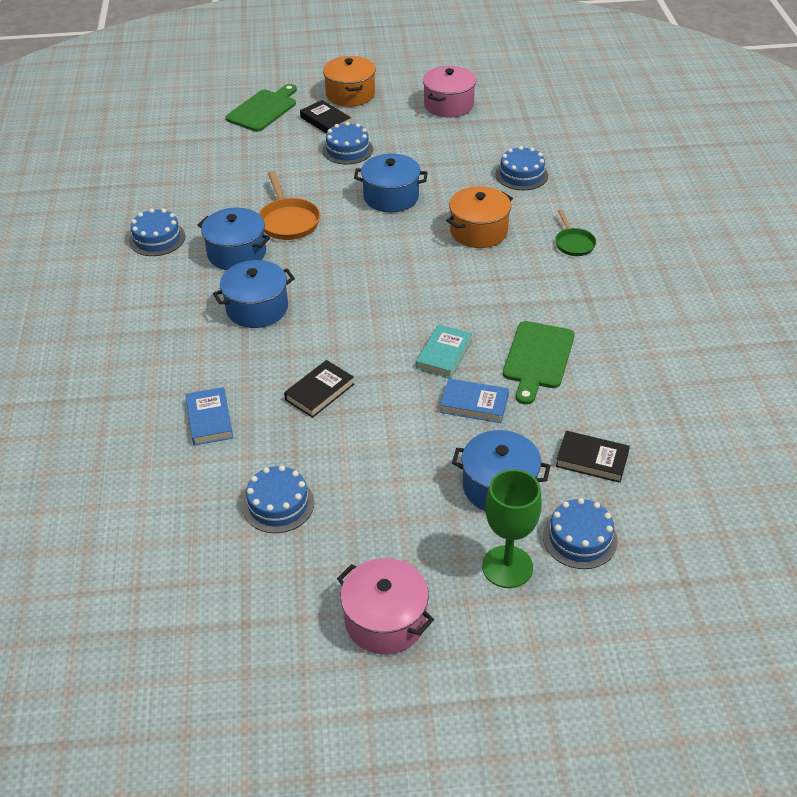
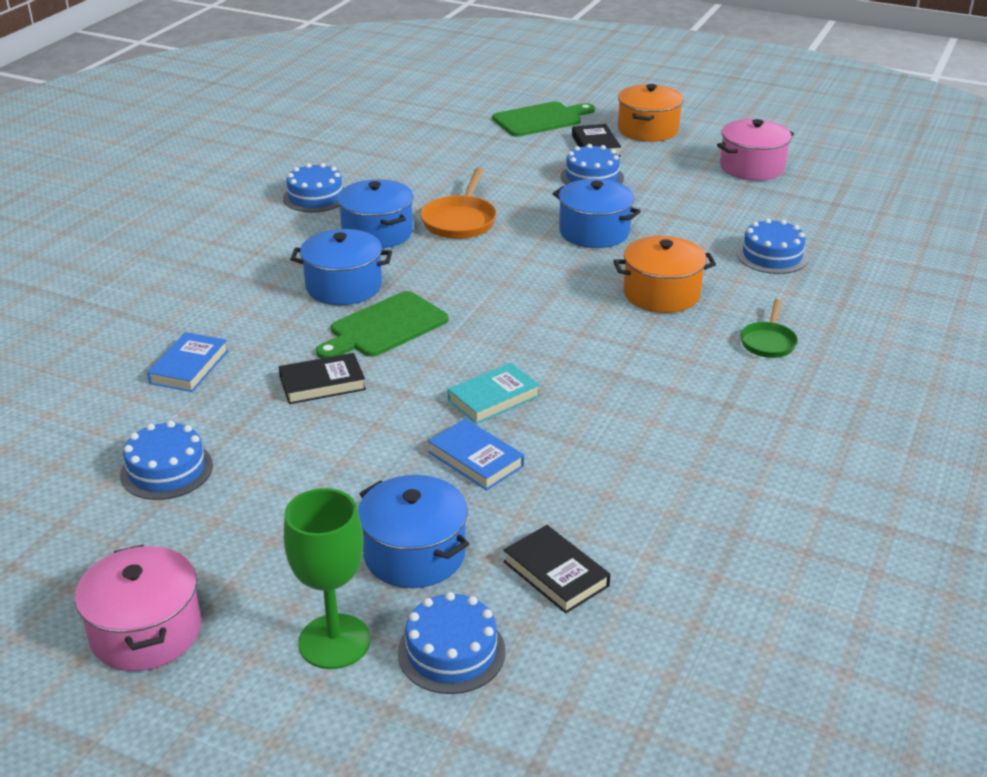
camera: 30 degrees right, 10 degrees down
(537, 358) = (599, 442): green cutting board -> green cutting board (384, 327)

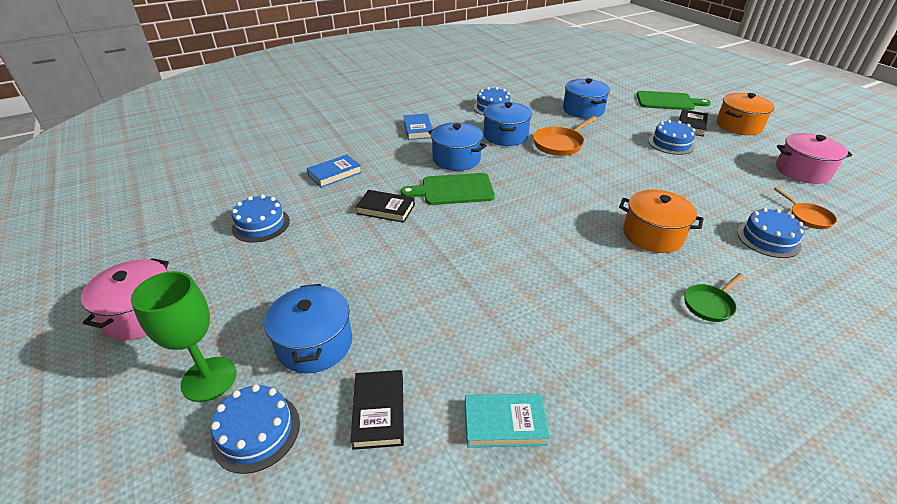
camera: 35 degrees right, 5 degrees up
(475, 459) = (417, 296): blue book -> blue book (418, 129)
(493, 398) = (470, 260): turquoise book -> turquoise book (504, 423)
(594, 232) = (641, 177): blue pot -> blue pot (583, 110)
(791, 219) = (807, 217): none -> orange pan

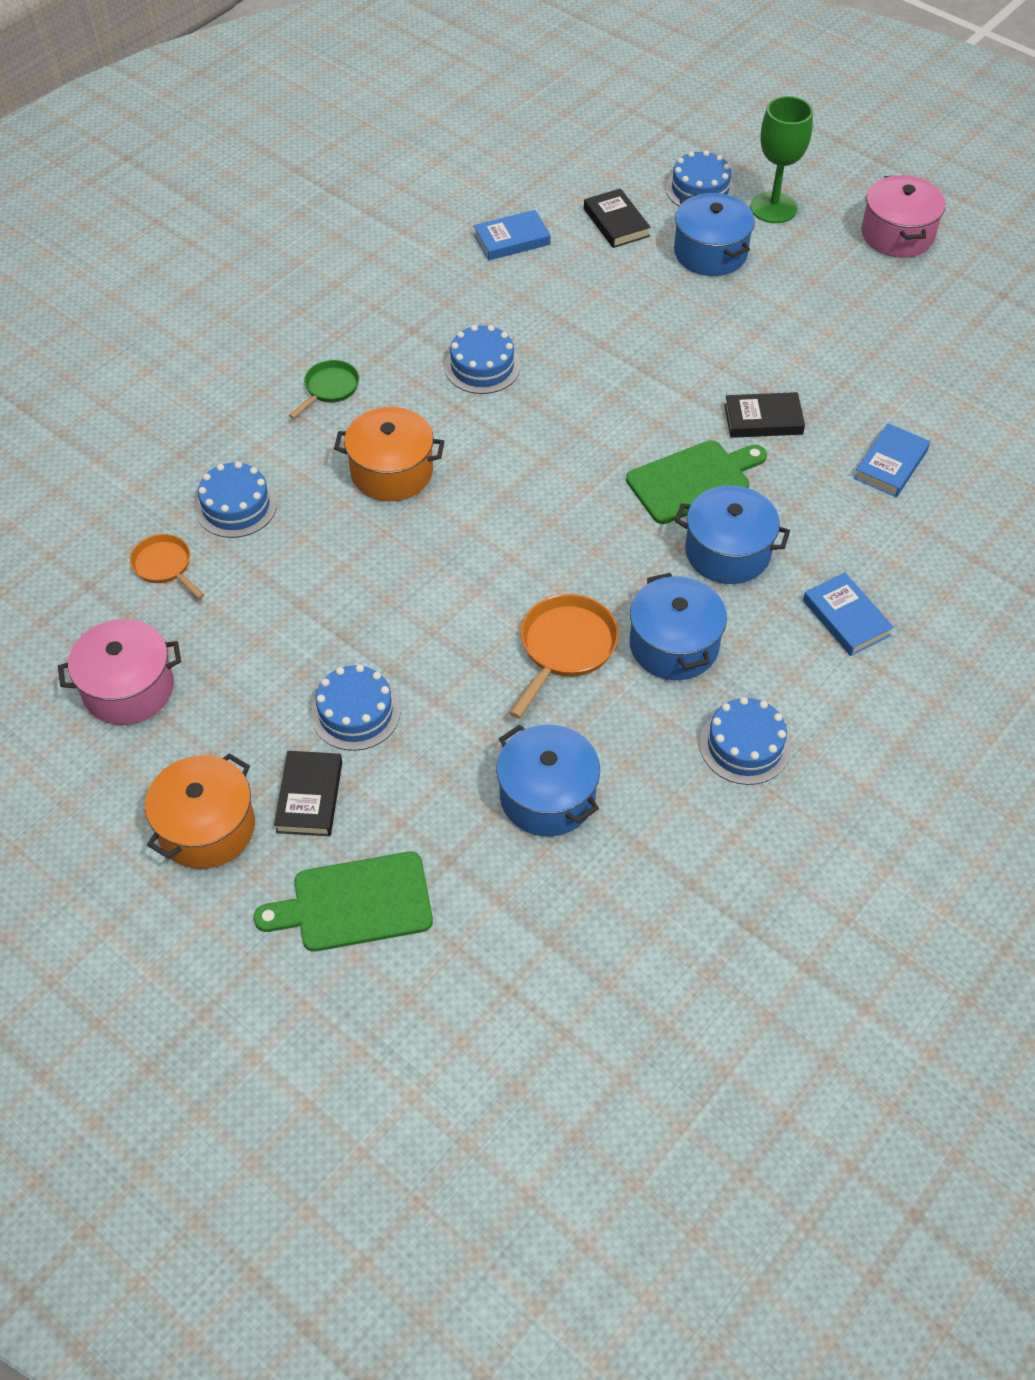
camera: 160 degrees right, 15 degrees up
(261, 224) = (898, 354): blue cake -> blue cake (482, 366)
(504, 423) = (512, 240): turquoise book -> blue book

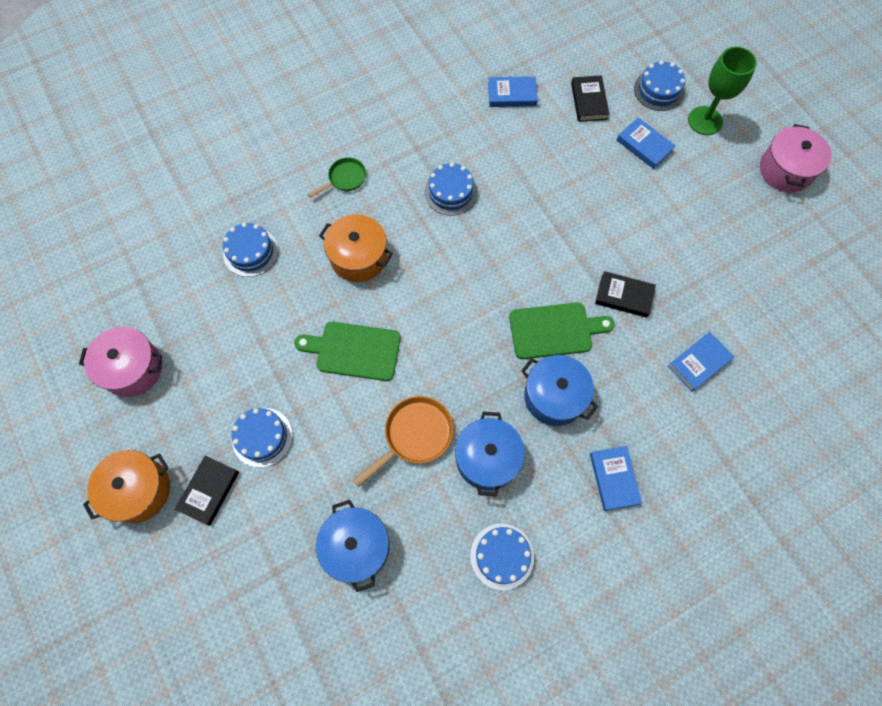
camera: 20 degrees right, 15 degrees up
(165, 566) = (190, 283): orange pan -> none
(354, 903) = (205, 581): green cutting board -> green cutting board (354, 350)
(710, 253) = (644, 145): blue pot -> blue book

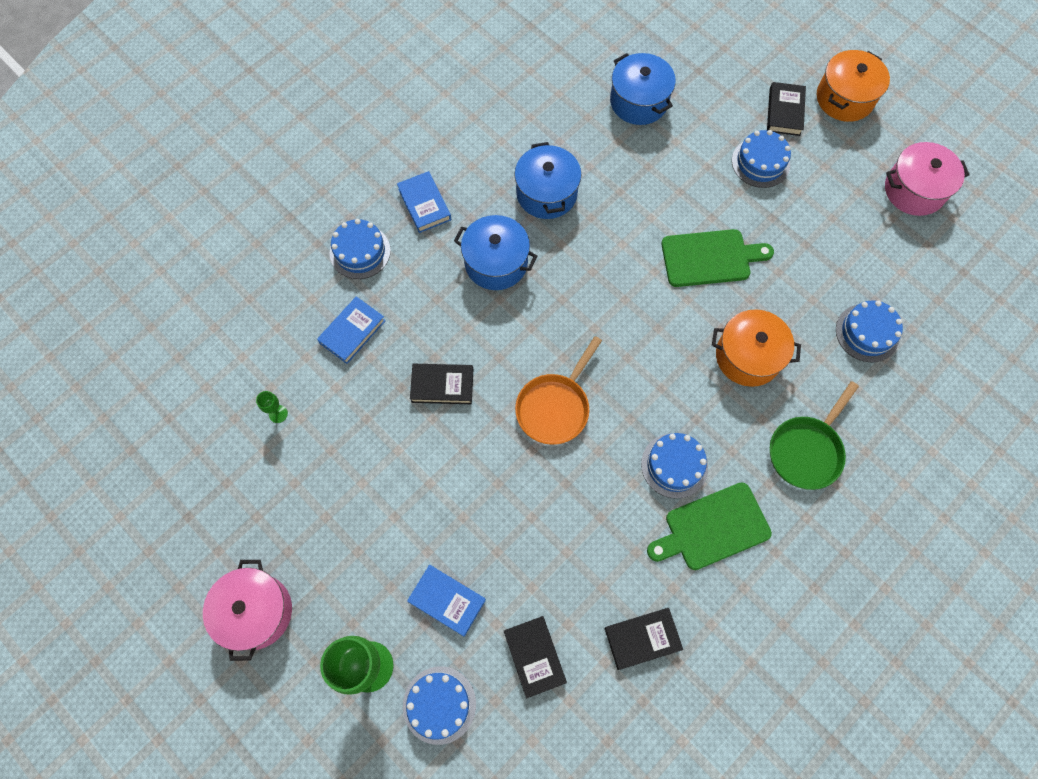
camera: 165 degrees right, 0 degrees up
(345, 178) = (806, 450): green pan -> green pan, size x1.57
(415, 435) = (620, 197): orange pan -> orange pan (555, 407)
(502, 556) = (512, 123): blue cake -> blue cake (360, 252)
(512, 94) = (642, 638): blue book -> black book
(555, 330) = (510, 328): green cutting board -> green cutting board (712, 528)
(768, 306) = (278, 414): none -> green goblet

